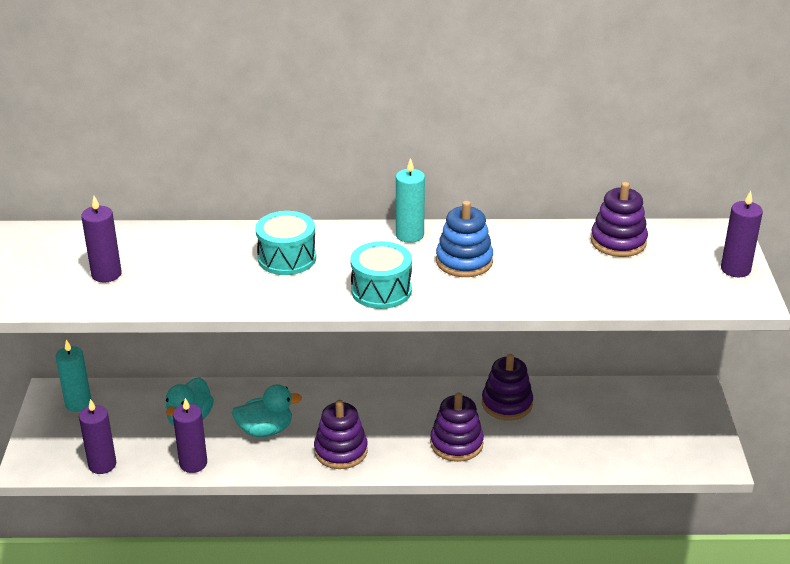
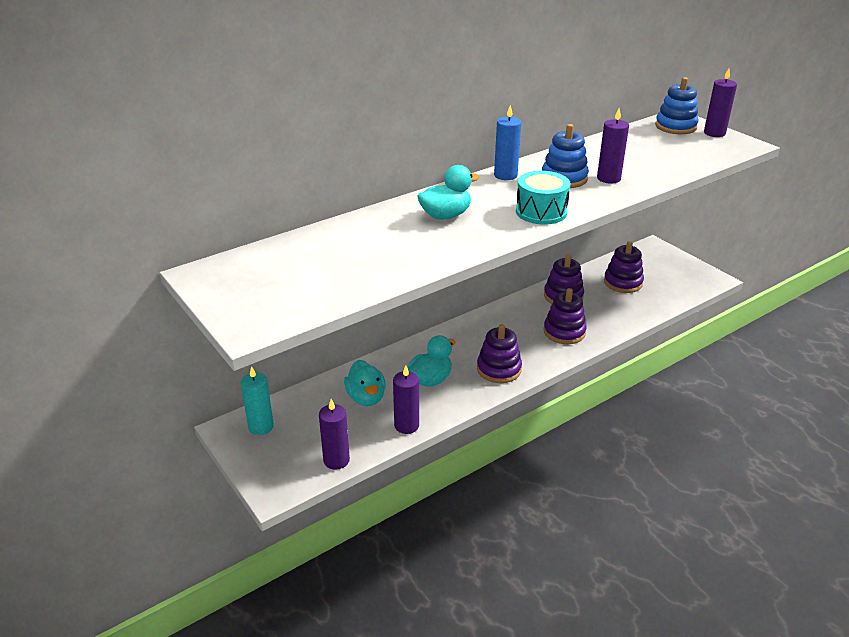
camera: 35 degrees left, 0 degrees up
(106, 274) = (322, 273): purple candle -> purple candle (608, 178)
(287, 258) = (445, 215): turquoise drum -> turquoise duck
(409, 235) = (505, 175): turquoise candle -> blue candle
(618, 242) = (632, 139): purple stacking toy -> purple stacking toy (623, 283)
(700, 243) = (675, 126): none -> blue stacking toy

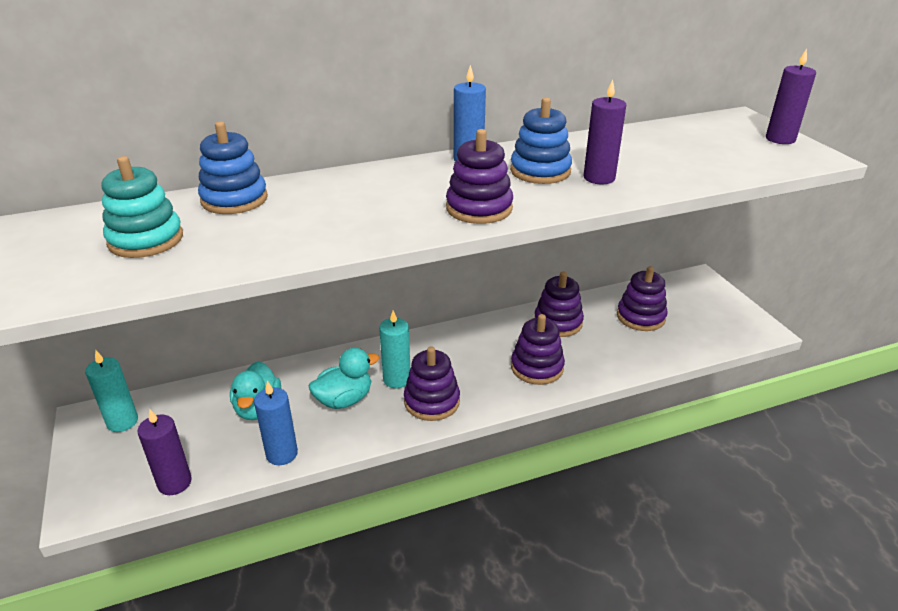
camera: 15 degrees right, 0 degrees up
(318, 267) = (146, 240): none -> turquoise stacking toy
(406, 425) = (282, 454): purple candle -> blue candle
(445, 215) = (355, 198): turquoise duck -> none
(462, 358) = (397, 379): none -> turquoise candle
(541, 212) = (479, 208): turquoise drum -> purple stacking toy
(675, 126) = (730, 126): blue stacking toy -> blue stacking toy (234, 199)

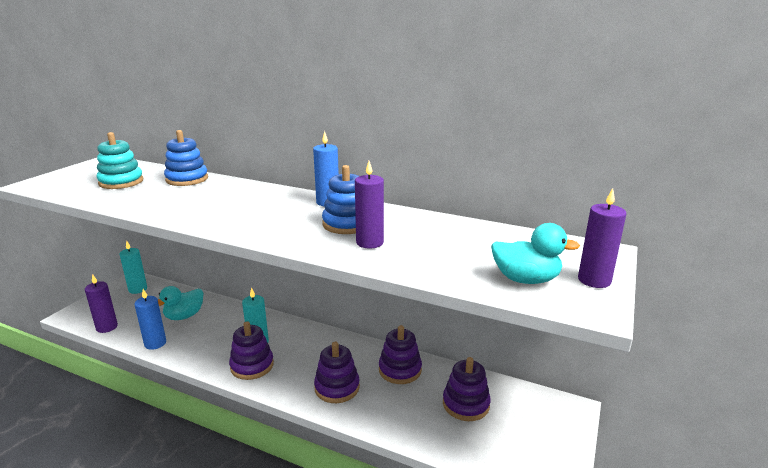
camera: 45 degrees right, 10 degrees down
(344, 400) = (220, 336): turquoise duck -> turquoise duck (526, 279)
(479, 208) = (261, 227): purple stacking toy -> none

